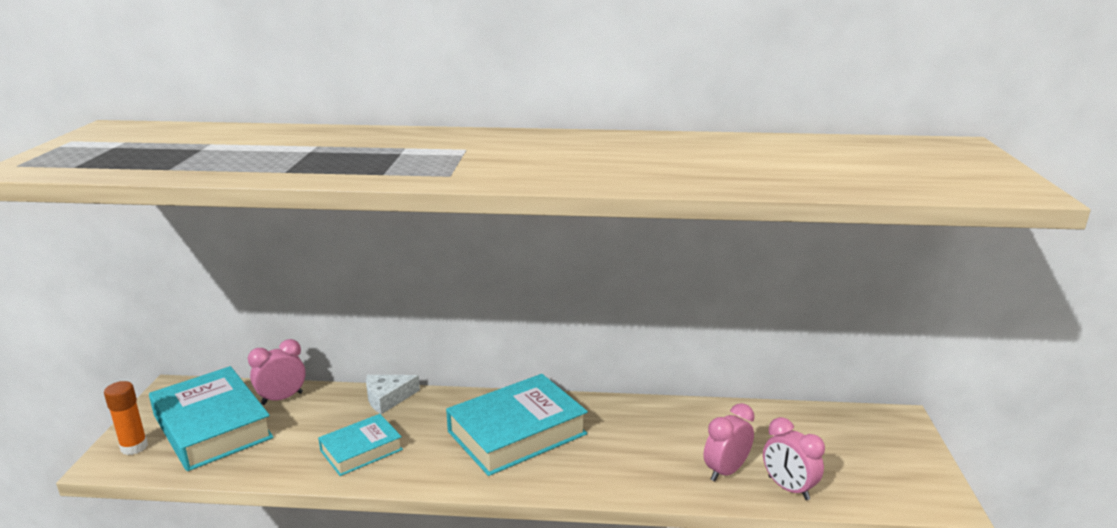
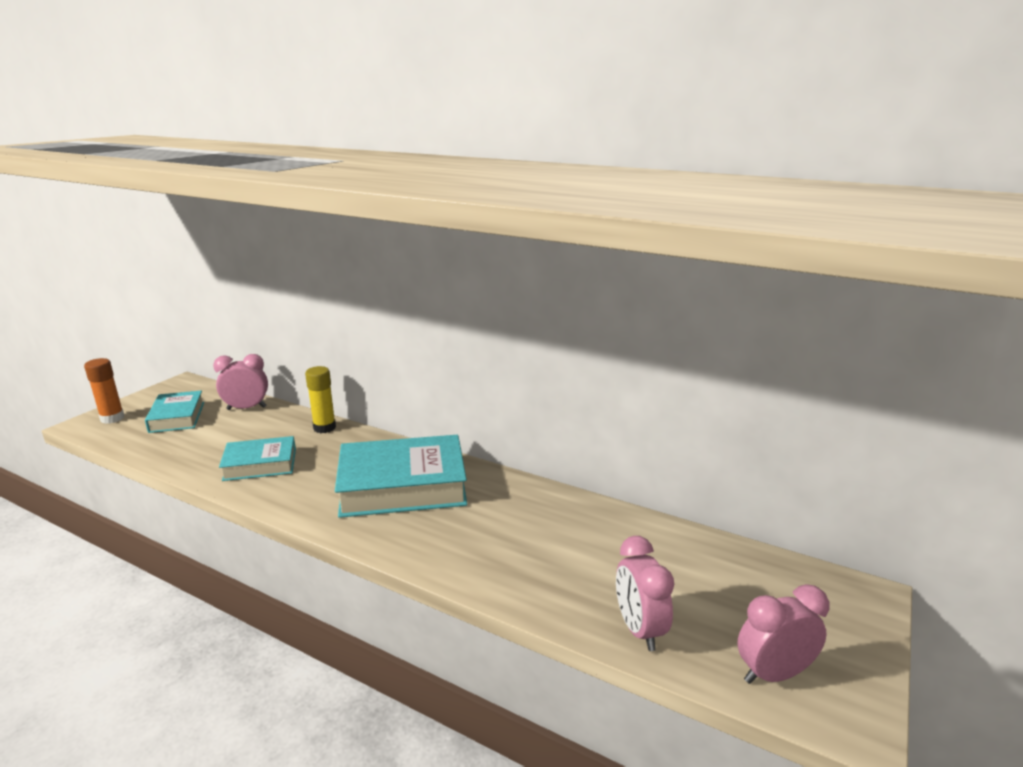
camera: 25 degrees right, 0 degrees up
(212, 426) = (177, 417): turquoise book -> turquoise book, size x0.57
(387, 398) = (324, 428): white cheese -> yellow glue stick
(725, 471) = (580, 586): pink clock -> pink clock (773, 674)

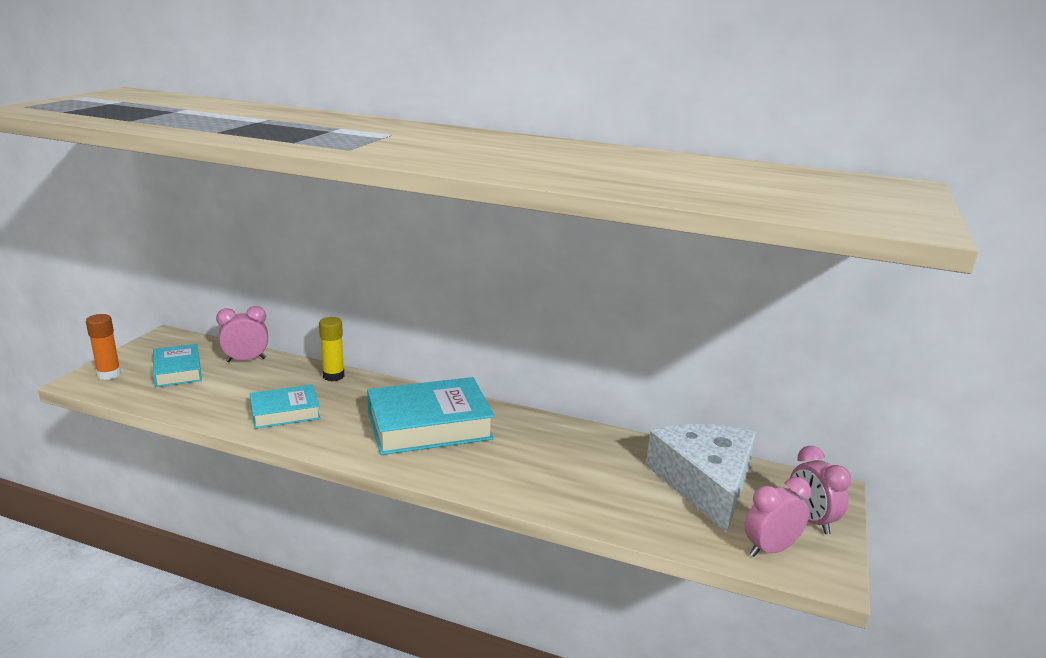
camera: 10 degrees left, 0 degrees up
(639, 629) = (663, 526): pink clock -> pink clock (810, 520)
(703, 574) = (705, 483): none -> white cheese

